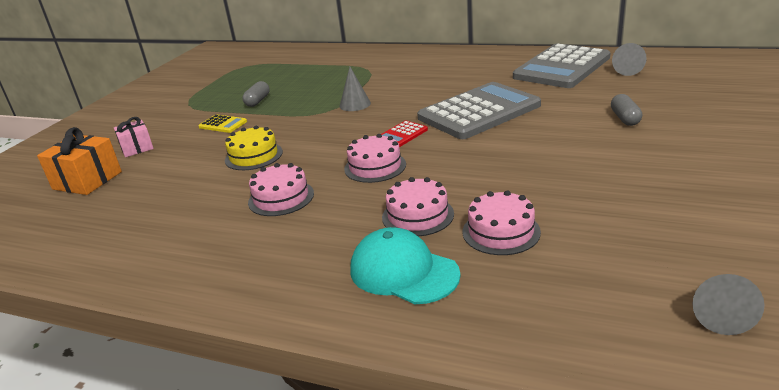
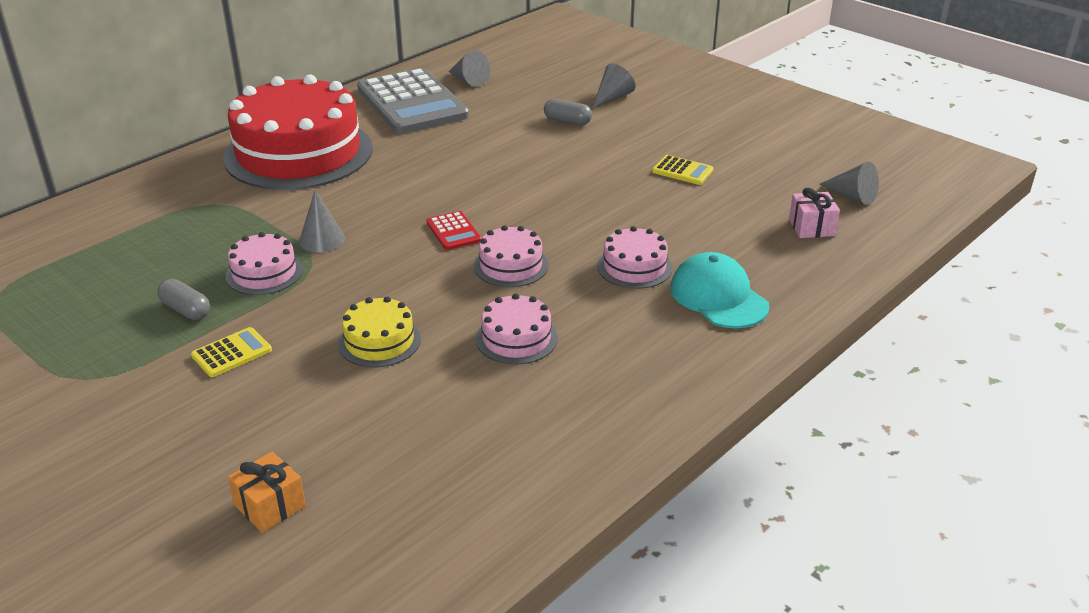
camera: 70 degrees left, 5 degrees up
(87, 180) = (270, 506): orange gift -> orange gift, size x0.64
(137, 148) = (206, 447): pink gift -> pink gift (811, 227)
(403, 272) = (718, 297): turquoise cap -> turquoise cap turned 90 degrees clockwise
(449, 66) = (298, 153): none -> red cake
(479, 112) = (457, 176): grey calculator -> none
(501, 232) = (697, 236): pink cake -> pink cake (264, 273)
(615, 190) = (682, 171): none -> yellow calculator
(703, 121) = (612, 97): none -> grey cone

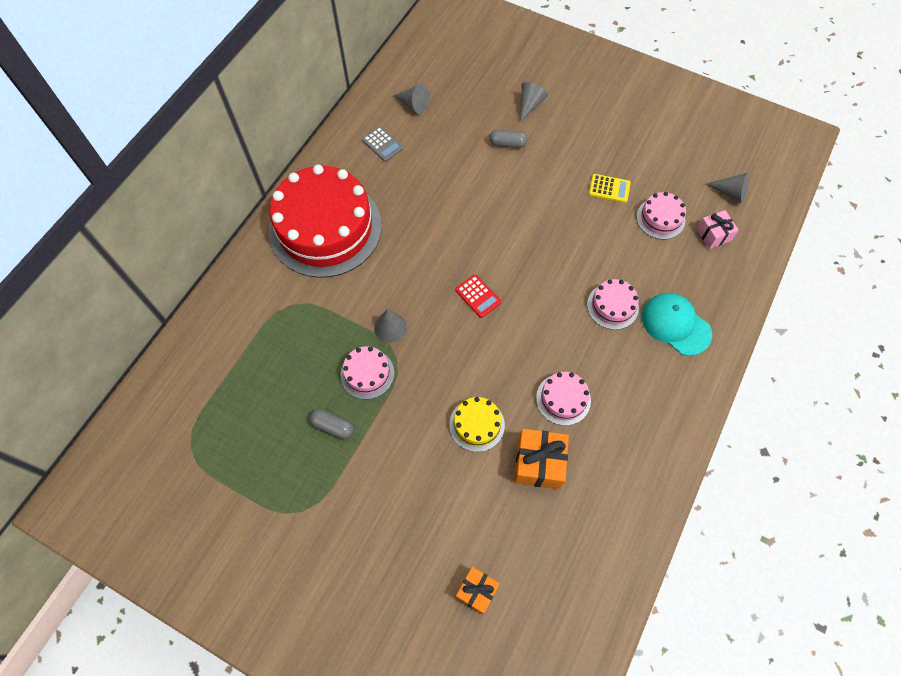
camera: 15 degrees left, 30 degrees up
(232, 353) = (386, 461): yellow calculator -> none
(412, 103) = (382, 144): grey calculator -> grey calculator, size x0.41
(444, 393) = (538, 463): none -> orange gift
(511, 265) = (531, 324): pink cake -> pink cake (660, 218)

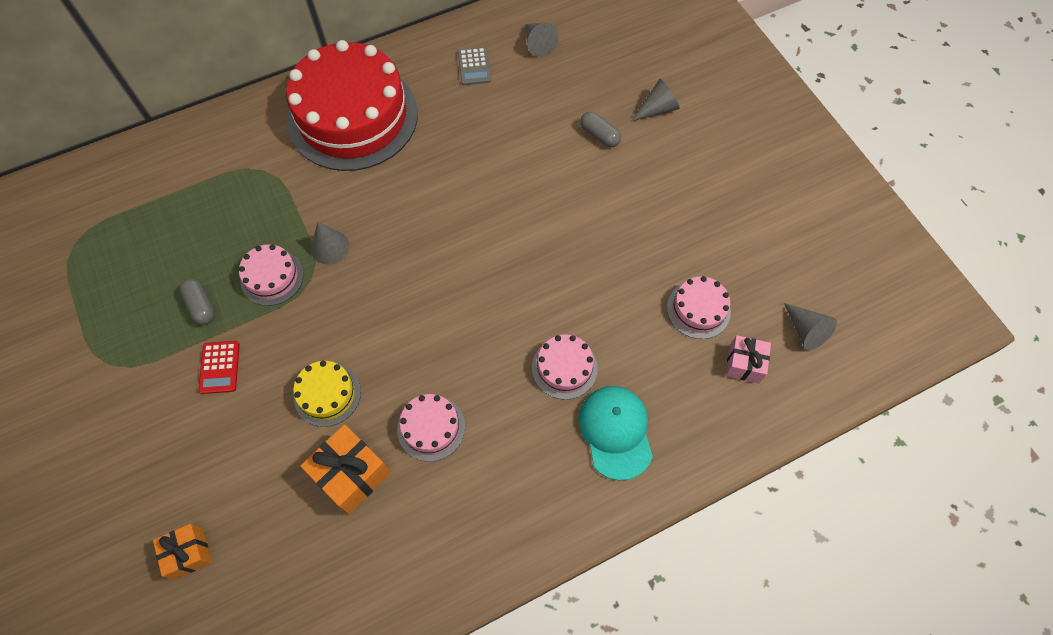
camera: 35 degrees right, 0 degrees up
(477, 296) = (437, 270): red calculator -> red calculator (219, 367)
(609, 188) = (668, 244): yellow calculator -> none

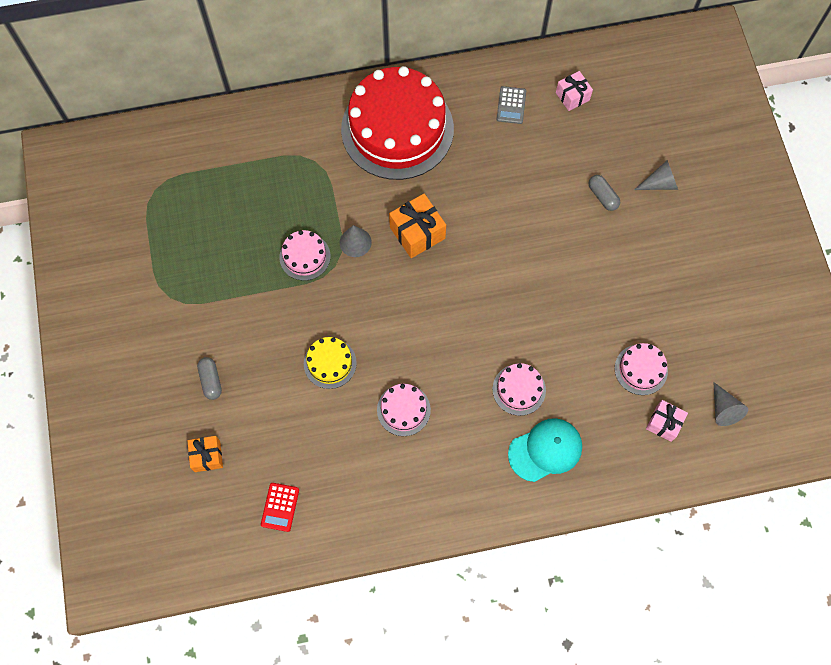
camera: 15 degrees right, 5 degrees up
(201, 306) = (245, 267): grey capsule -> grey capsule (211, 381)
(219, 367) = (252, 321): red calculator -> red calculator (280, 507)
(351, 474) = (336, 429): orange gift -> orange gift (417, 233)
(538, 44) = (572, 96): grey cone -> pink gift
(615, 432) = (545, 450): turquoise cap -> turquoise cap turned 60 degrees clockwise

